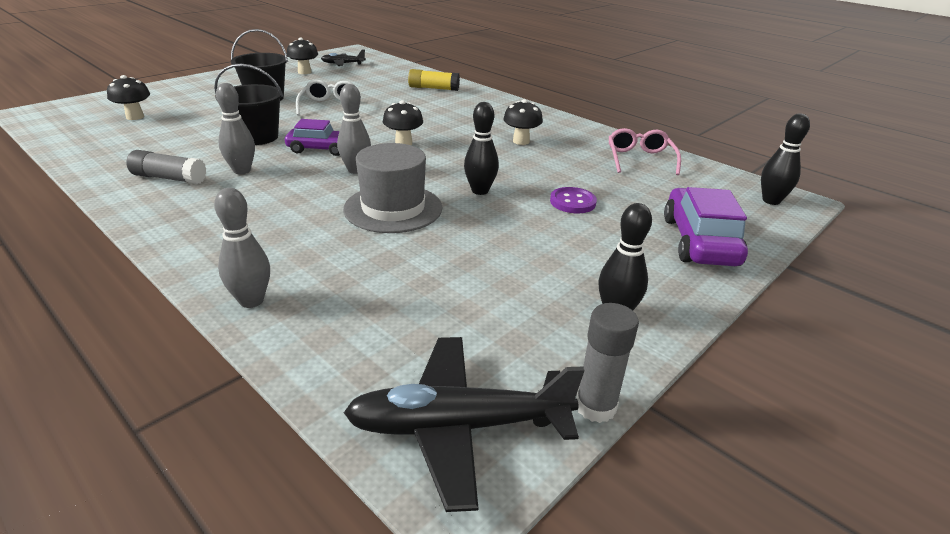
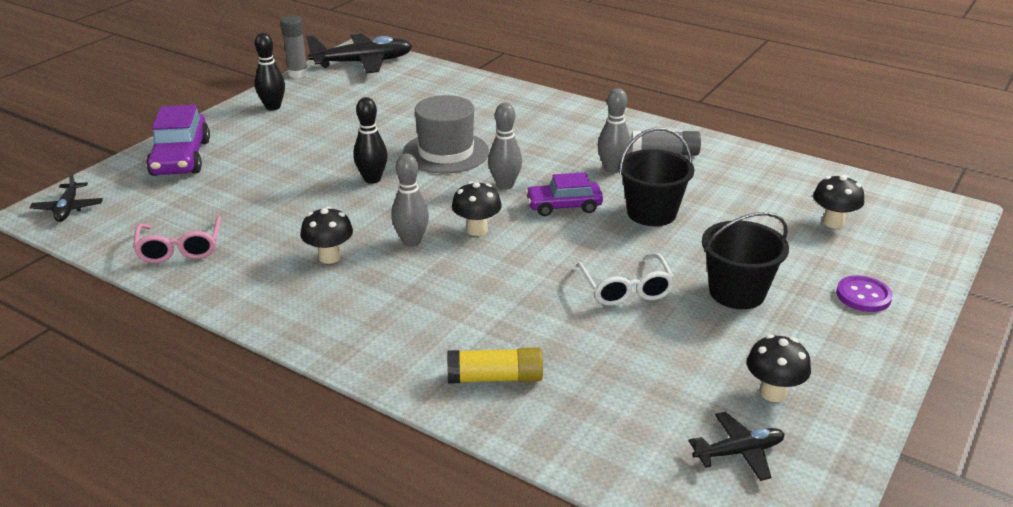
camera: 170 degrees right, 0 degrees up
(251, 301) = (499, 89): grey bowling pin -> grey bowling pin (411, 241)
(572, 202) = (281, 179): purple button -> purple button (863, 296)
(771, 201) = (68, 208): black bowling pin -> black plane

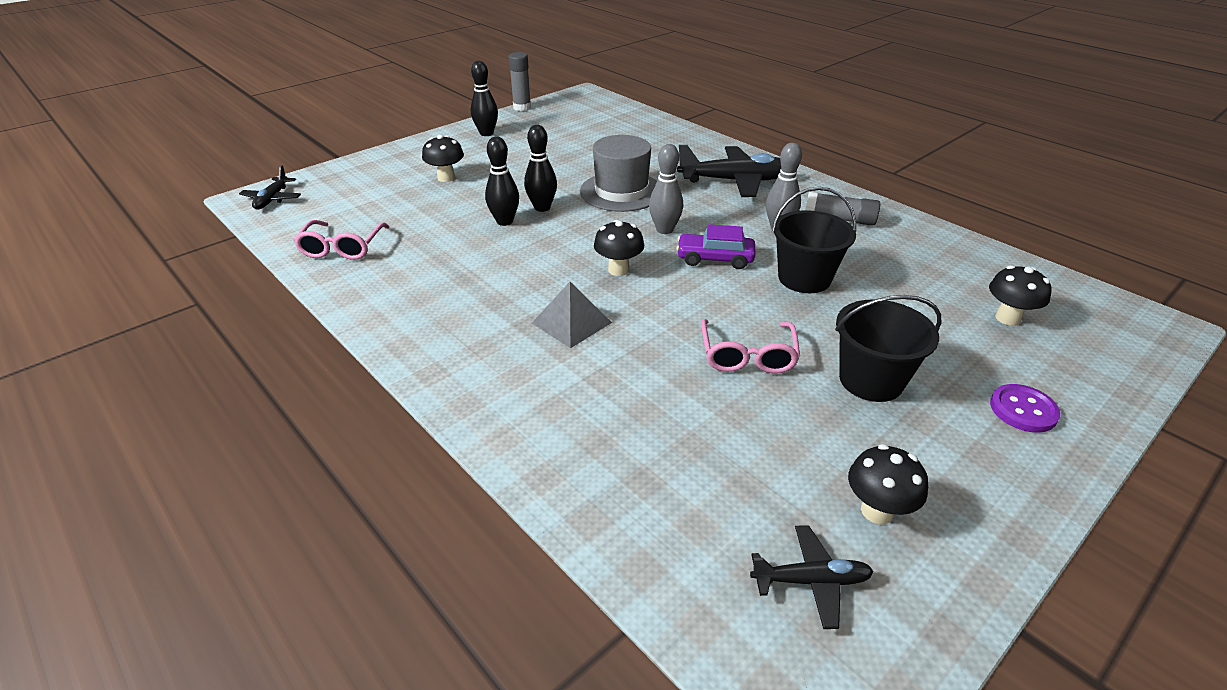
camera: 15 degrees right, 5 degrees up
(181, 158) = (387, 168): purple car -> none
(329, 257) = (468, 276): black mushroom -> black mushroom (446, 178)
(340, 198) = (504, 221): none -> black bowling pin
(363, 63) = (583, 104): black plane -> black plane (736, 181)
(411, 241) = (551, 272): grey bowling pin -> none
(454, 285) = (571, 322): none -> grey pyramid
(495, 378) = (570, 431): yellow glue stick -> none
(626, 289) = (747, 356): white glasses -> pink glasses

